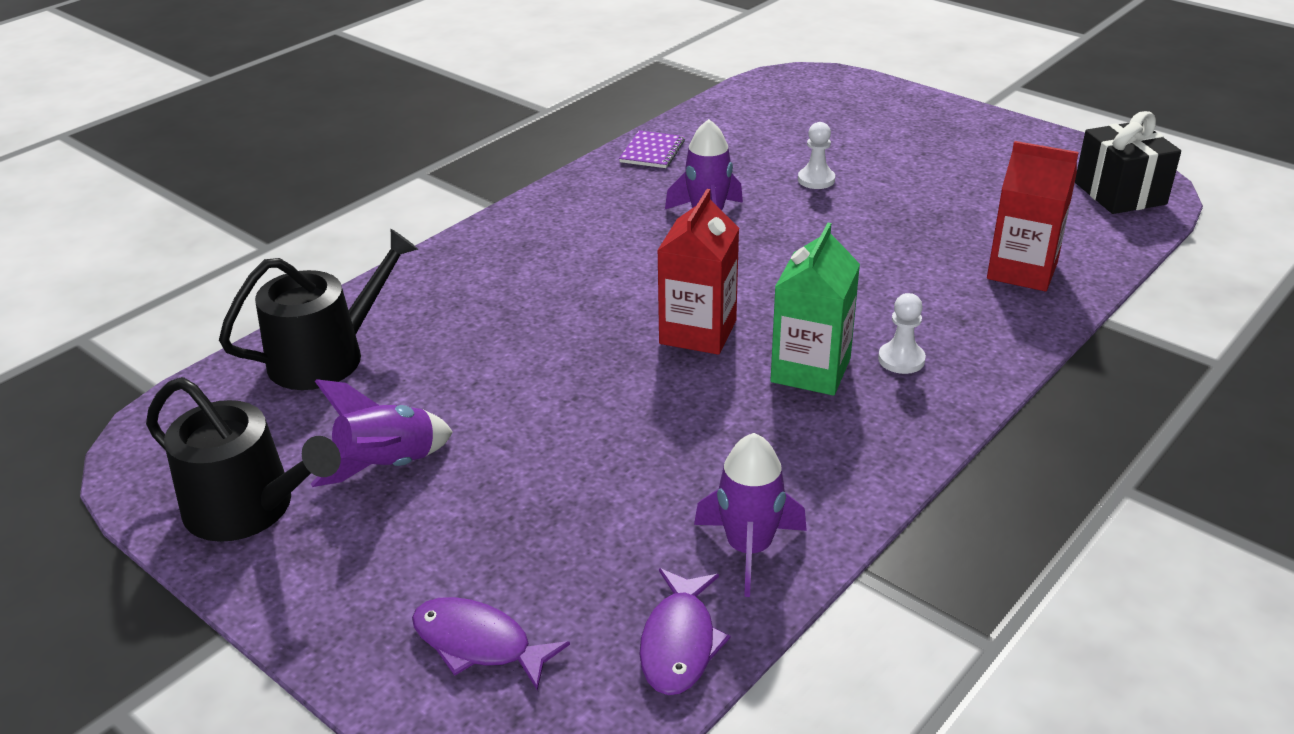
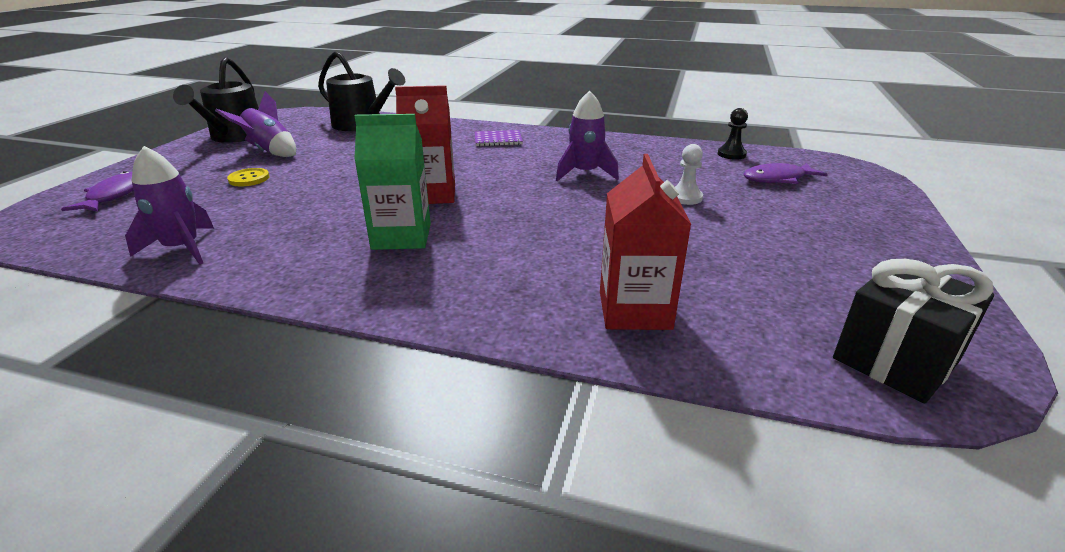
camera: 65 degrees right, 5 degrees down
(513, 489) = (249, 179): none -> yellow button
(652, 151) = (652, 146): purple notebook -> purple notebook (498, 140)
(679, 643) = (92, 243): purple fish -> purple fish (777, 179)
(719, 117) = (731, 154): none -> black pawn
(901, 359) = (434, 269): white pawn -> none

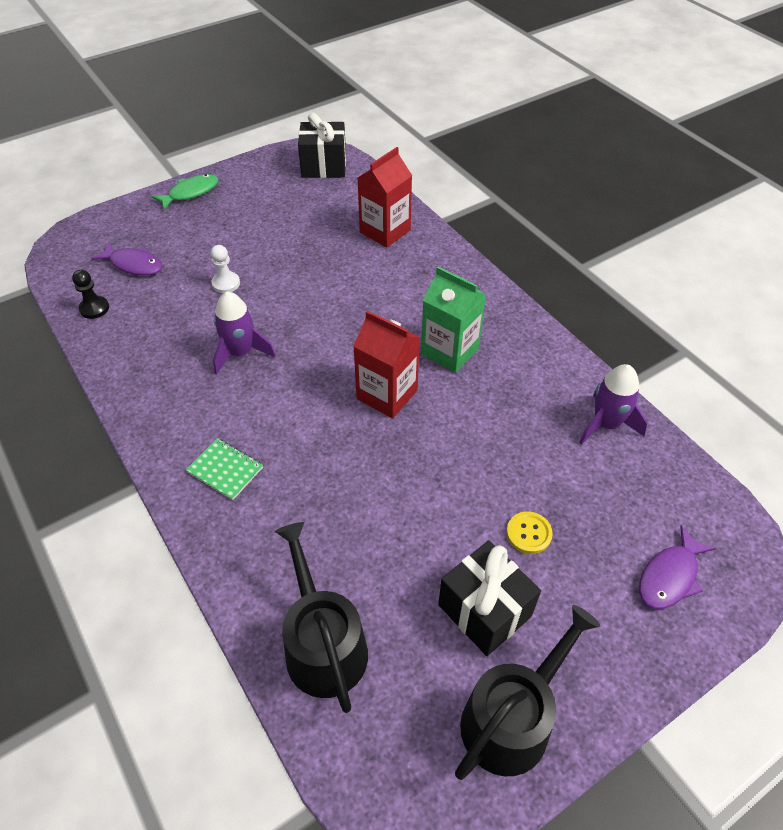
camera: 140 degrees left, 20 degrees up
(269, 152) = (484, 610): purple rocket -> black gift
(498, 140) = (225, 470): purple notebook -> green notebook
(904, 240) = (190, 193): none -> green fish

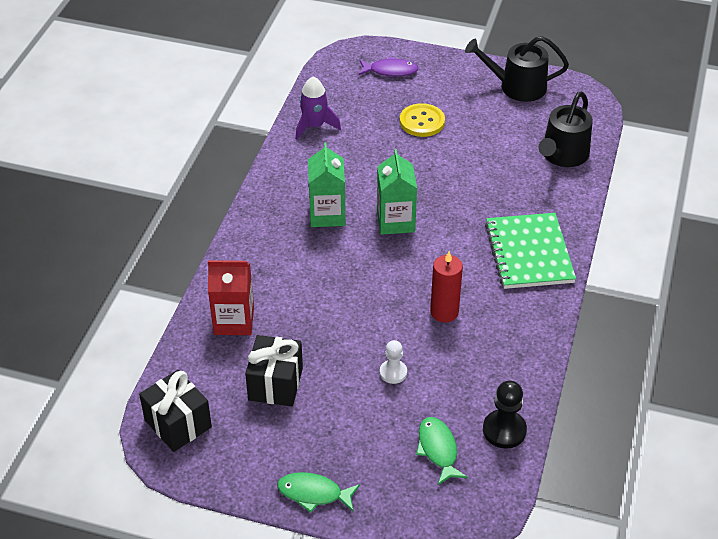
camera: 130 degrees left, 5 degrees down
(94, 308) = (504, 430): black pawn -> black pawn, size x1.52
(134, 264) = (438, 449): purple fish -> green fish
(225, 470) = (529, 253): green notebook -> green notebook, size x2.06
(240, 353) = (444, 312): purple rocket -> red candle
(387, 394) = (395, 221): red carton -> green carton
(484, 610) = (481, 116): black gift -> black gift (275, 384)
(528, 533) = (422, 122): yellow button -> yellow button, size x1.59

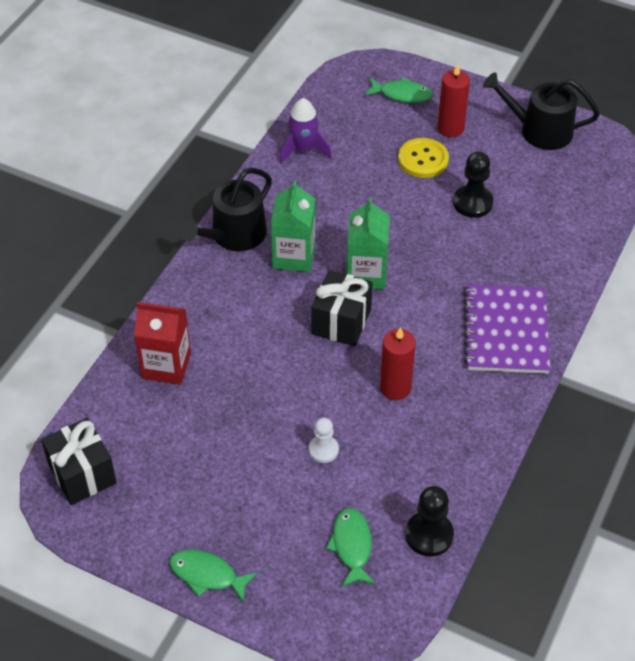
camera: 10 degrees right, 5 degrees up
(275, 384) = (194, 444): black gift -> black gift (341, 322)
(390, 71) = (402, 94): purple fish -> green fish
(440, 93) = (450, 128): none -> red candle
(474, 152) = (473, 203): none -> black pawn
(529, 253) = (505, 331): green notebook -> purple notebook
(563, 155) = (571, 219): black watering can -> black watering can (234, 235)

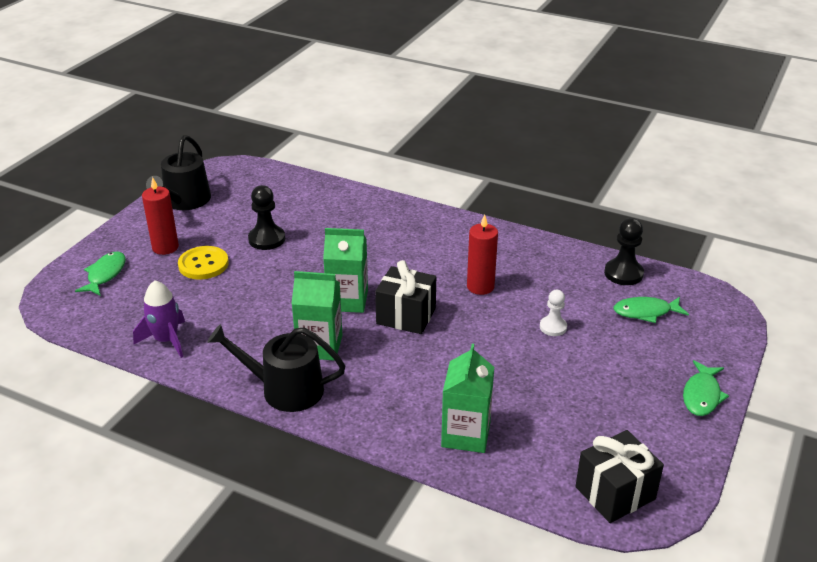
camera: 90 degrees left, 15 degrees down
(166, 365) = (466, 434): red carton -> green carton
(234, 235) = (285, 389): black watering can -> black watering can turned 150 degrees clockwise
(505, 331) = (416, 229): purple notebook -> none

